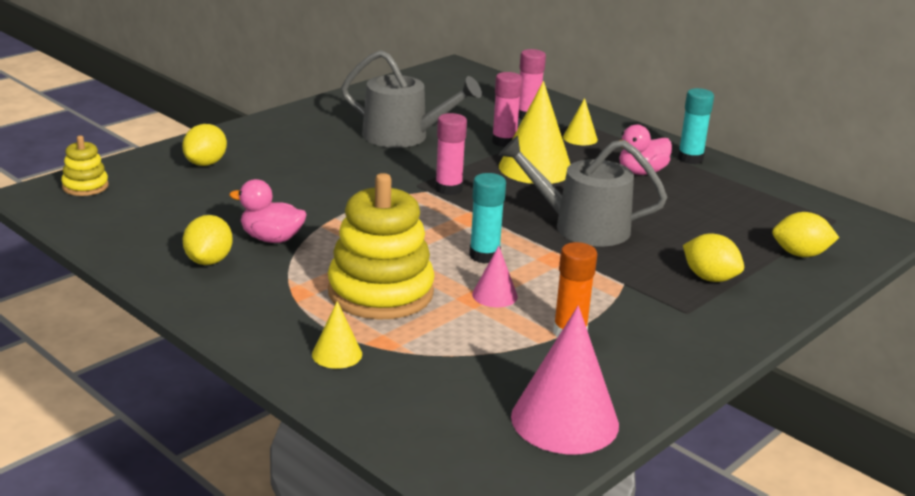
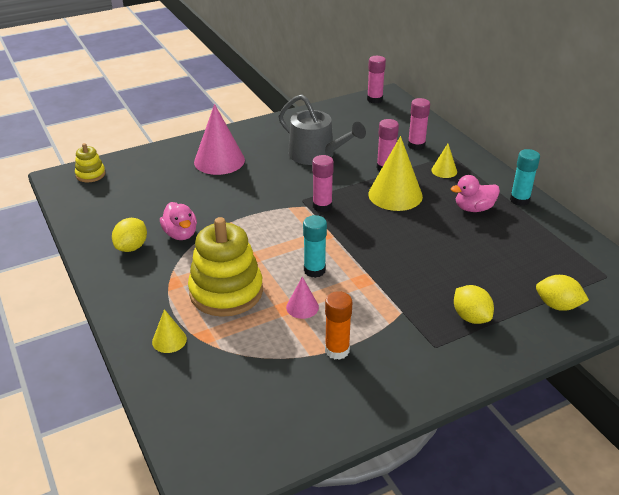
camera: 20 degrees right, 10 degrees up
(205, 163) = (173, 164): yellow lemon -> none
(271, 239) = (180, 234): pink duck -> pink duck turned 150 degrees counterclockwise
(441, 73) = (374, 99): none -> pink glue stick
(565, 420) = (290, 429): pink cone -> pink cone (219, 161)
(582, 226) = (400, 254): grey watering can -> none

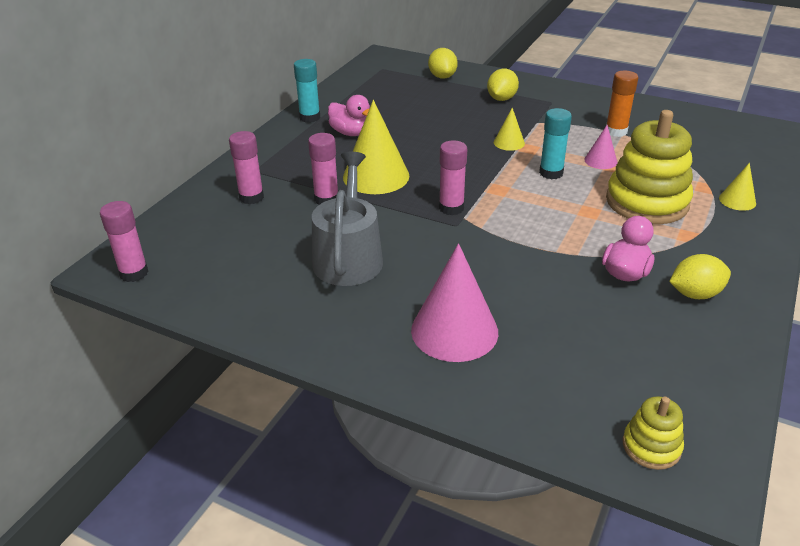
camera: 125 degrees left, 0 degrees up
(444, 171) = (294, 165): yellow cone -> yellow cone (509, 142)

